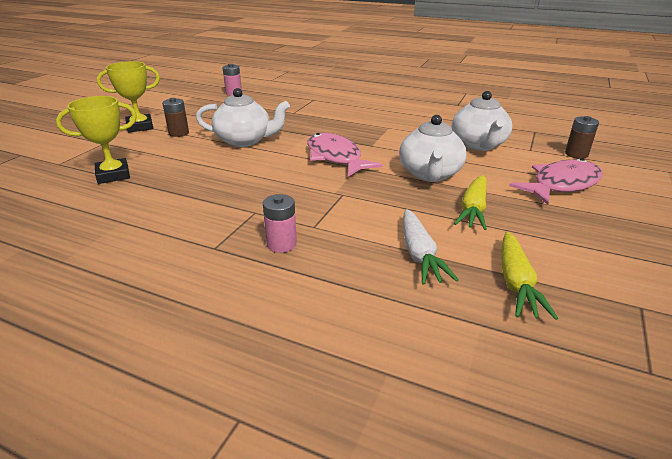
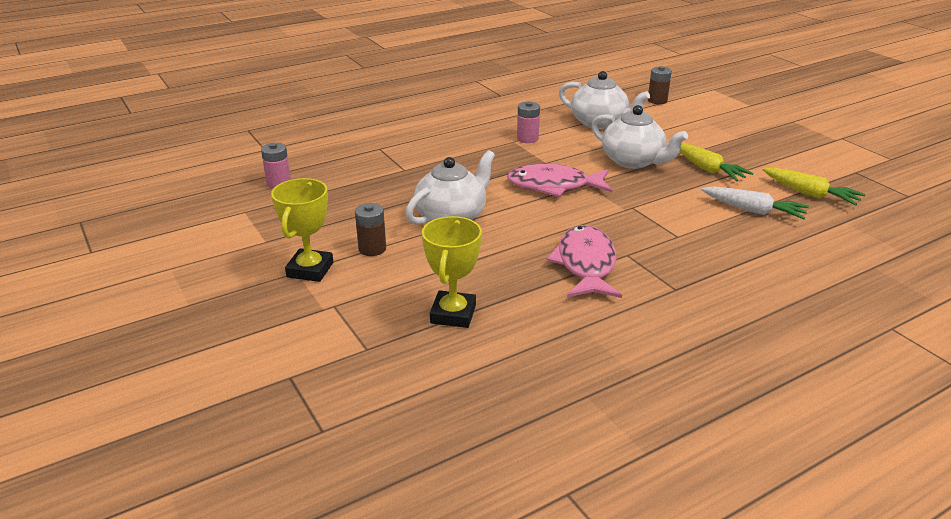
camera: 55 degrees left, 0 degrees up
(281, 244) = (695, 257): pink battery -> pink battery (527, 139)
(561, 184) = (699, 126): pink fish -> pink fish (586, 264)

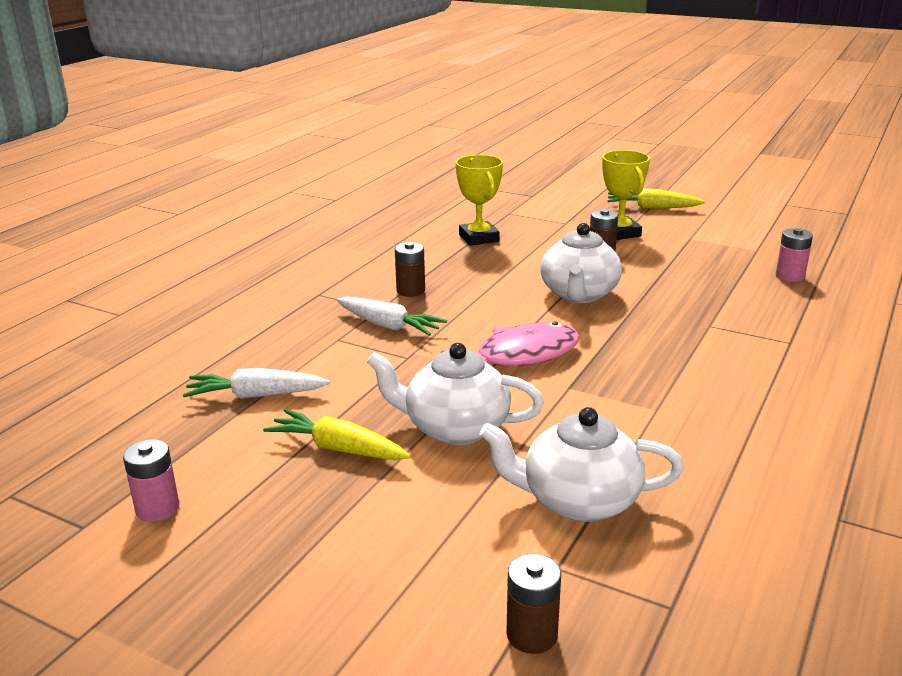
camera: 150 degrees right, 5 degrees down
(527, 139) = (644, 420): pink battery -> pink battery (157, 508)
(586, 264) = (410, 291): pink fish -> brown battery
(629, 235) = (388, 326): none -> white carrot
(810, 194) = (174, 448): yellow carrot -> yellow carrot (652, 208)

